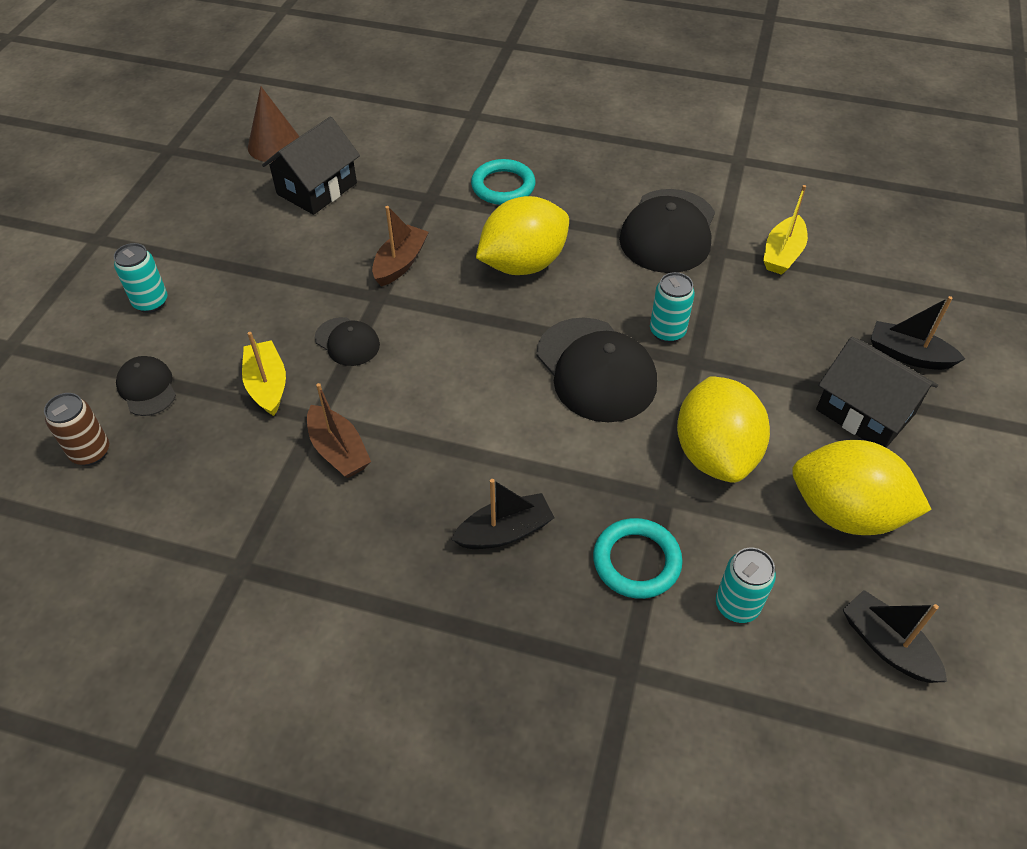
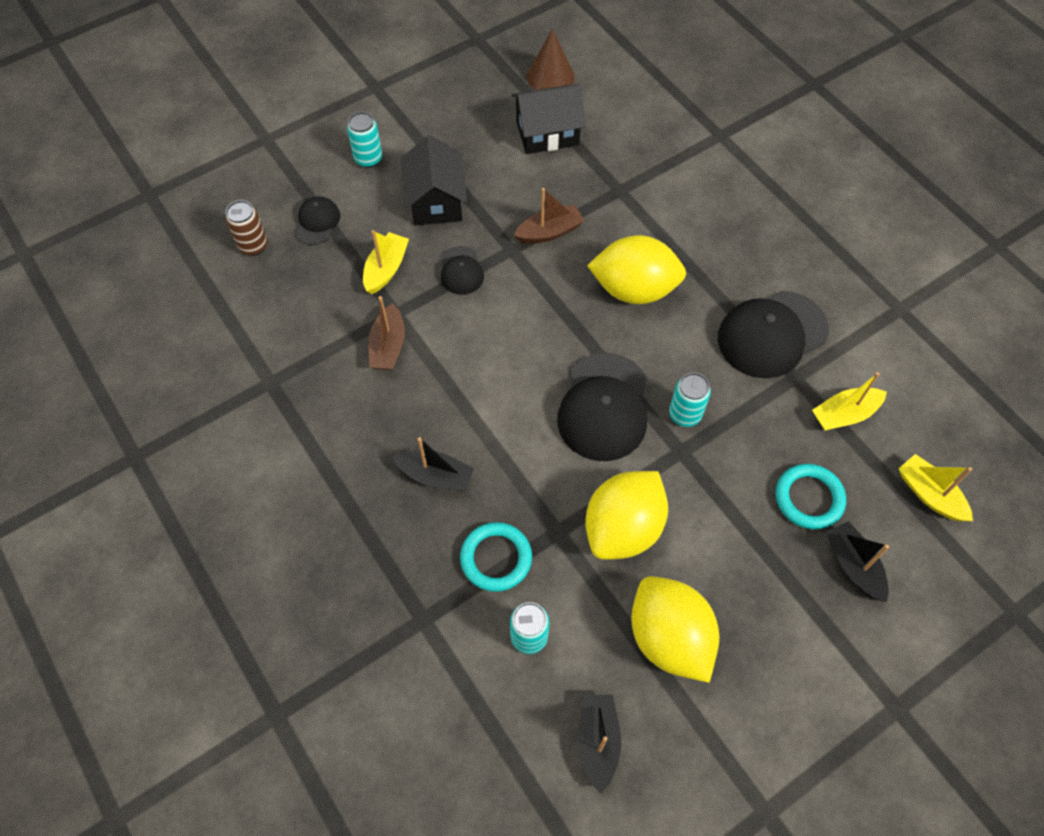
camera: 40 degrees right, 10 degrees up
(503, 186) = (682, 214): turquoise ring -> turquoise ring (809, 498)
(865, 412) = (767, 581): black house -> black house (436, 201)
(899, 270) = (929, 494): none -> yellow boat

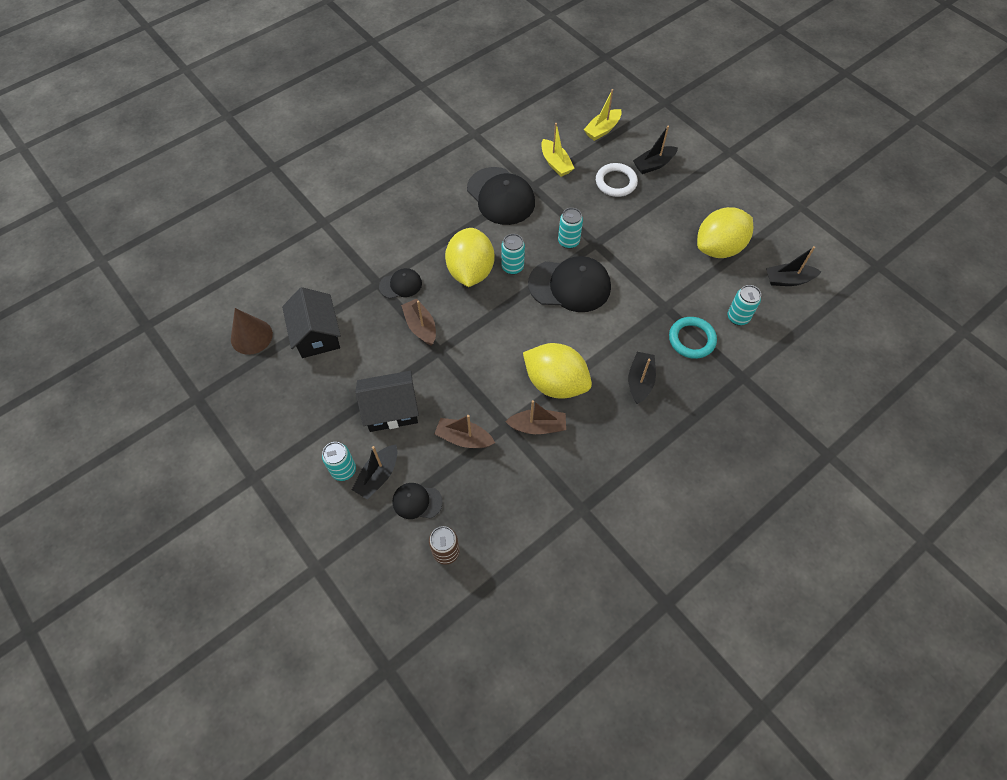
camera: 95 degrees left, 0 degrees up
(355, 188) = (378, 476): none -> black boat
(386, 269) = (464, 438): yellow boat -> brown boat
(461, 271) = (461, 383): black cap -> black cap (400, 285)
(623, 528) = (655, 272): yellow lemon -> yellow lemon (555, 383)
(639, 339) = (512, 267): none -> turquoise can
(809, 498) = (616, 182): turquoise ring -> white ring

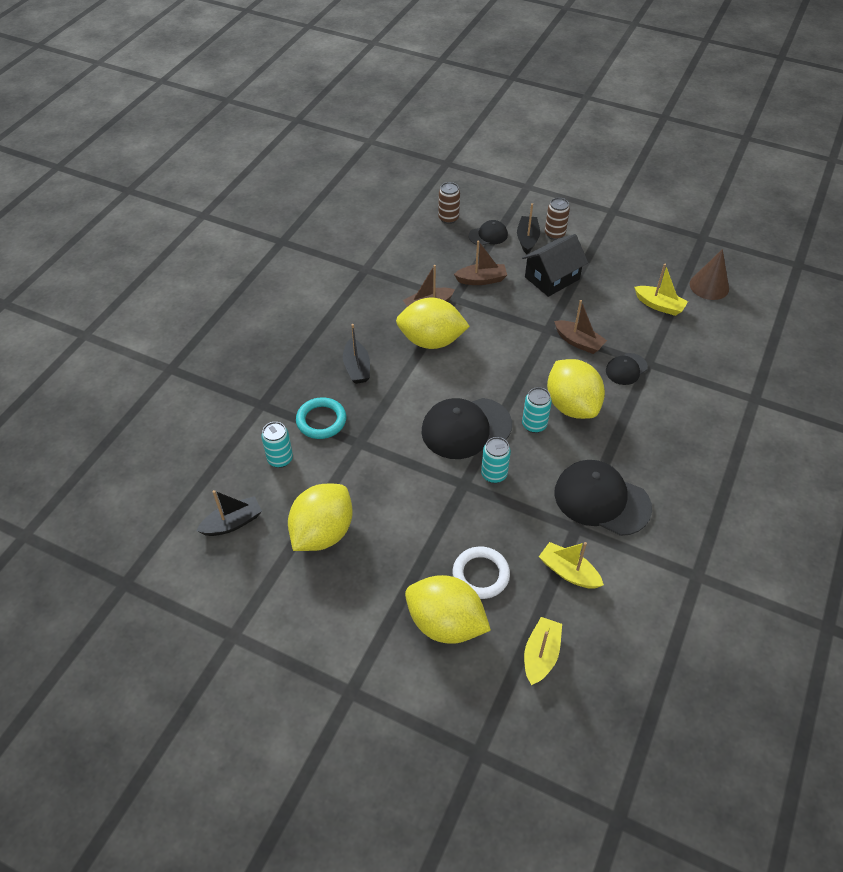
camera: 155 degrees right, 10 degrees down
(317, 334) = (659, 305): black house -> yellow boat
(343, 470) = (554, 234): turquoise can -> brown can
(653, 164) = (445, 623): black boat -> yellow lemon

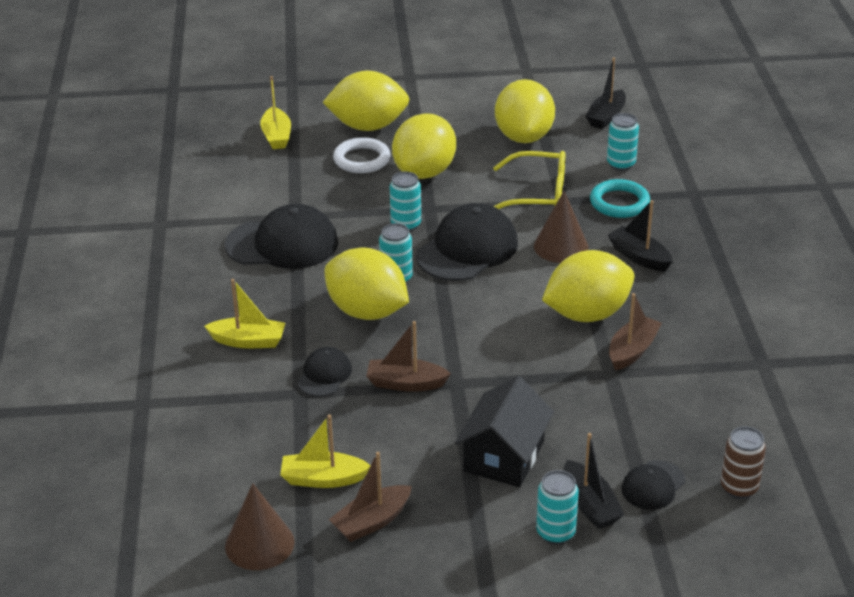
camera: 150 degrees right, 15 degrees down
(371, 457) = (538, 195): none -> yellow glasses
(399, 400) = (561, 246): none -> brown cone
(438, 529) = (424, 172): none -> yellow lemon
(481, 280) = (598, 412): brown boat -> brown boat (371, 522)
(554, 234) = (555, 533): brown can -> turquoise can
(568, 572) = (284, 186): yellow boat -> yellow boat (248, 341)

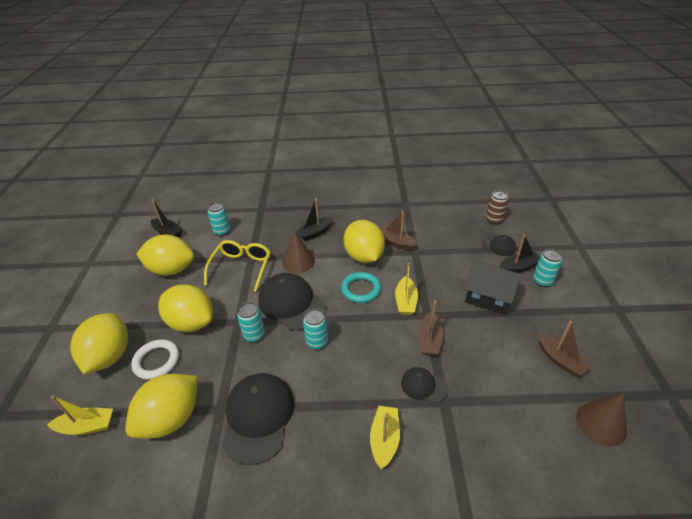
camera: 85 degrees left, 5 degrees up
(323, 479) = (529, 386): yellow boat -> yellow boat (405, 301)
(367, 312) = (353, 360): yellow lemon -> yellow lemon (171, 419)
(619, 203) = (261, 235): turquoise ring -> turquoise ring (361, 289)

